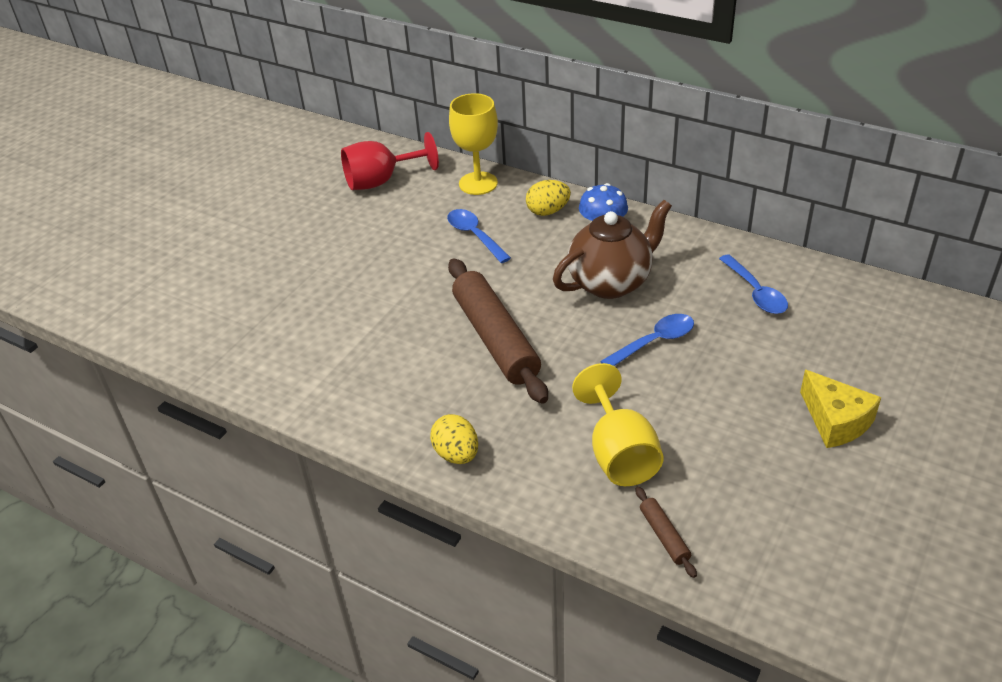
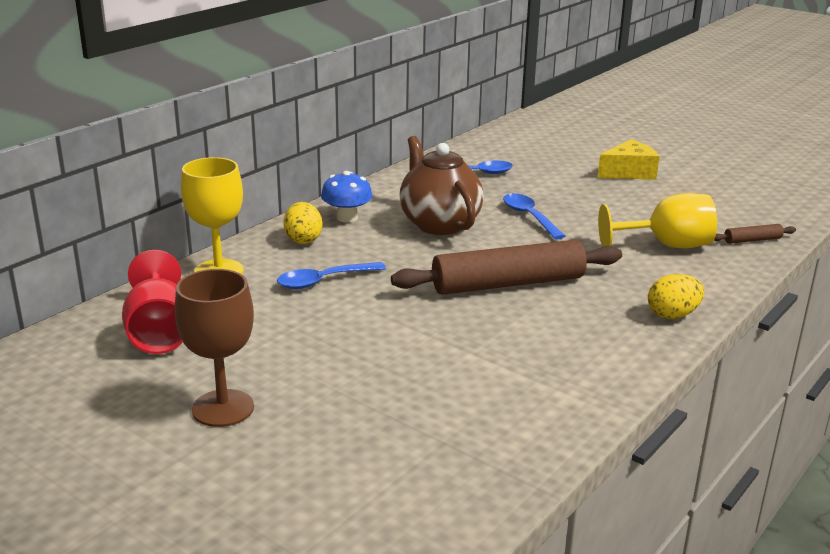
camera: 85 degrees left, 15 degrees down
(291, 227) = (223, 408): none -> brown goblet

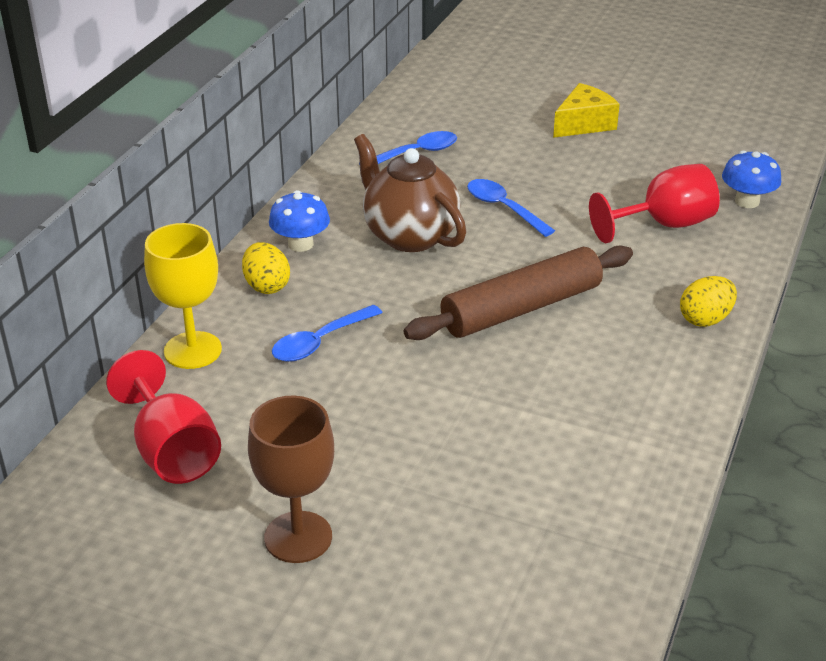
camera: 15 degrees left, 10 degrees up
(667, 245) = (664, 225): yellow goblet -> red goblet
(752, 240) = (747, 201): brown rolling pin -> blue mushroom

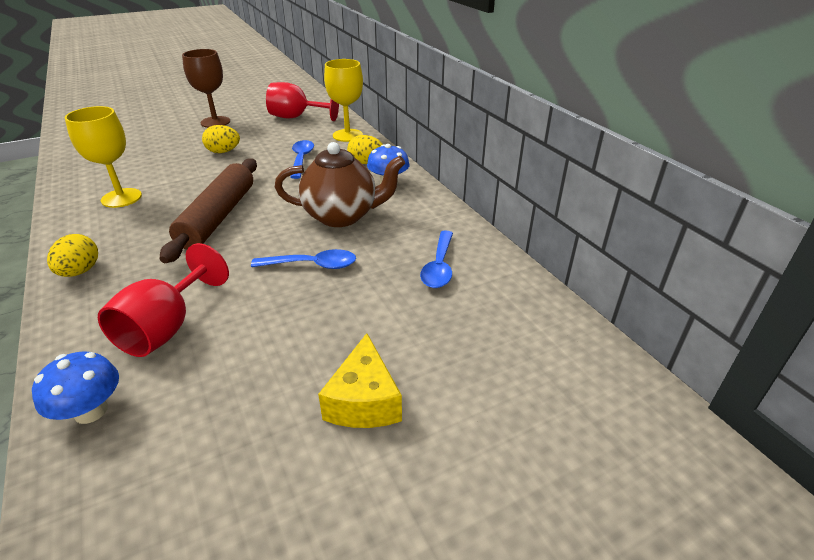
camera: 130 degrees right, 0 degrees up
(387, 430) = (223, 152): none -> yellow egg
(600, 412) = (121, 198): none -> yellow goblet

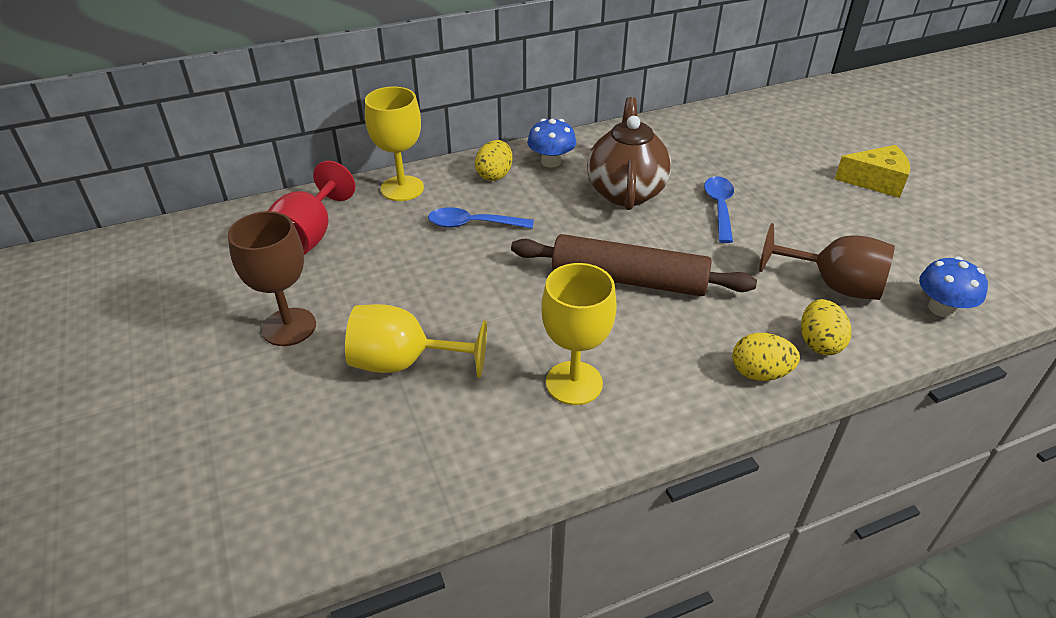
camera: 85 degrees left, 5 degrees up
(166, 328) = (833, 285): red goblet -> brown goblet
(171, 150) = (403, 363): none -> yellow goblet
(223, 152) = (428, 300): yellow egg -> yellow egg (819, 343)
(439, 267) = (711, 143): blue spoon -> none

